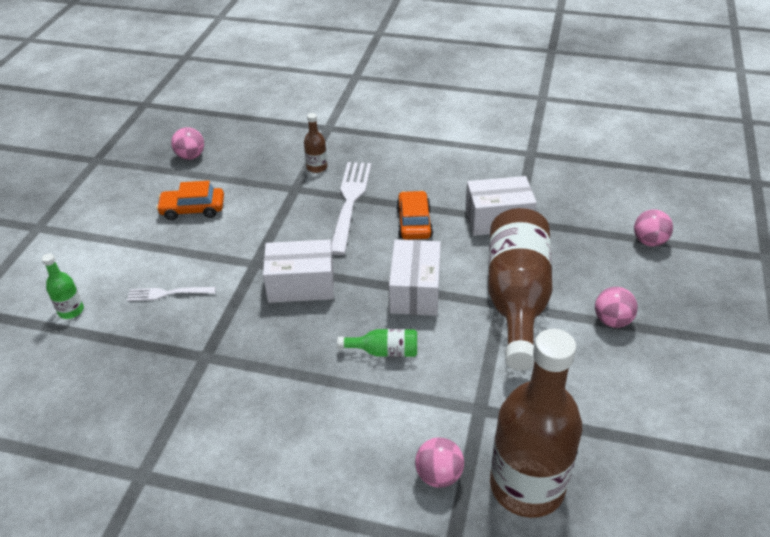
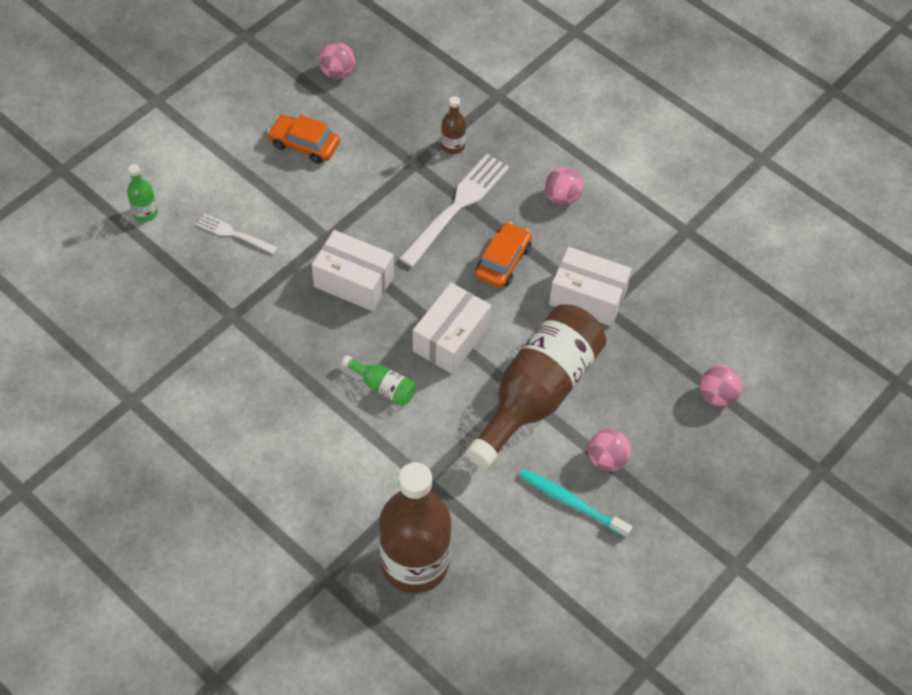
camera: 25 degrees right, 15 degrees up
(438, 475) = (353, 518): pink ball -> pink ball (562, 197)
(614, 366) = (571, 502): none -> turquoise toothbrush

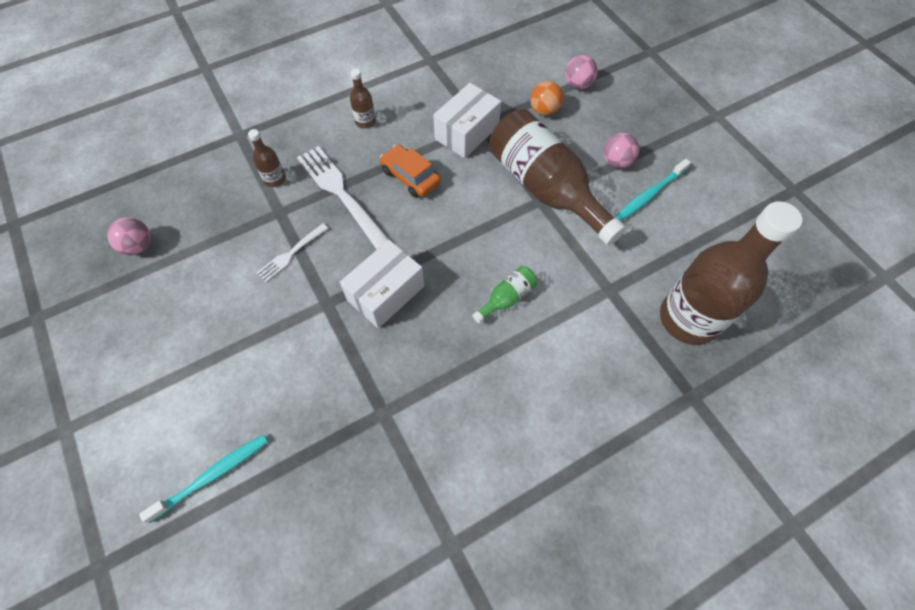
camera: 70 degrees left, 5 degrees up
(145, 213) = (212, 475): green bottle -> turquoise toothbrush
(233, 234) = (283, 388): white fork -> white fork (290, 254)
(304, 144) = (208, 296): orange car -> none
(451, 338) = (474, 233): white box -> none
(562, 197) = (365, 121): pink ball -> brown bottle
(656, 368) = (544, 110): none -> orange ball

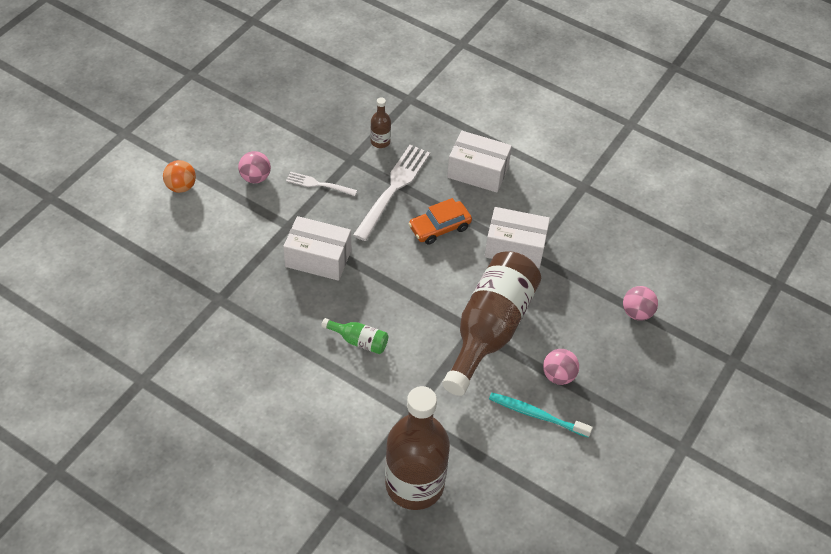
camera: 60 degrees right, 10 degrees down
(139, 246) = (274, 95): pink ball -> pink ball (255, 177)
(212, 475) = (129, 224): turquoise toothbrush -> none
(365, 121) = (478, 172): brown bottle -> white box
(410, 177) = (439, 227): orange car -> orange car turned 135 degrees counterclockwise
(544, 110) = (583, 296): orange ball -> orange ball (181, 187)

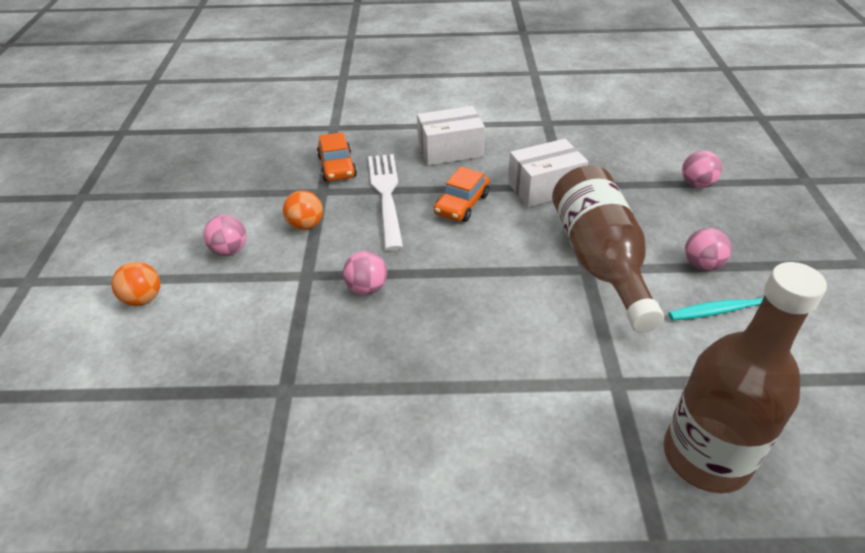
camera: 30 degrees left, 10 degrees down
(318, 184) = (306, 225): white fork -> orange ball
(318, 258) = (367, 288): white box -> pink ball
(359, 341) = (488, 342): green bottle -> none
(380, 141) = (337, 167): brown bottle -> orange car

